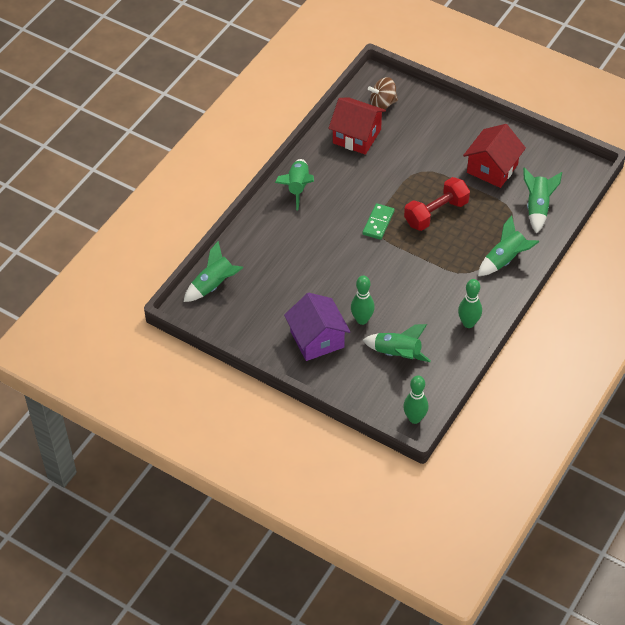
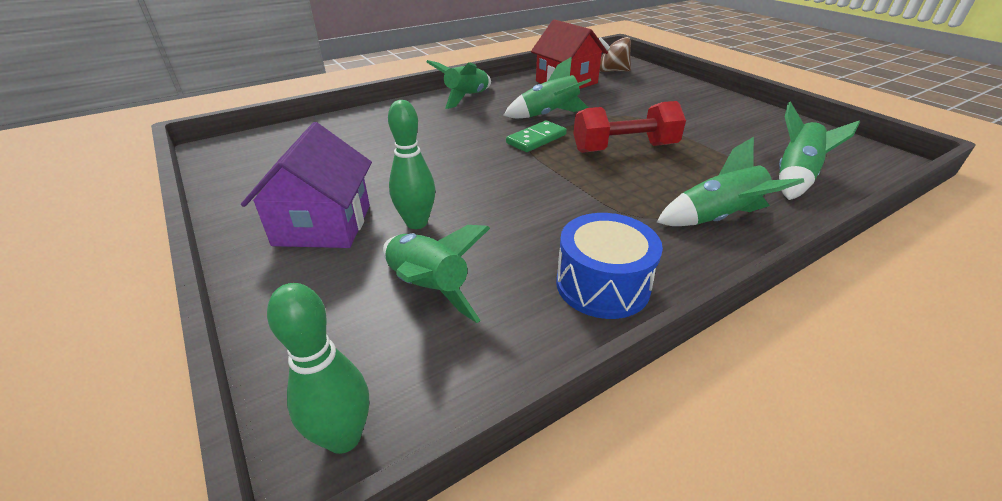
camera: 25 degrees right, 15 degrees down
(213, 285) = (276, 139): green rocket -> green rocket (549, 115)
(468, 323) = (602, 284): green bowling pin -> blue drum
(492, 168) = (729, 131): red house -> none

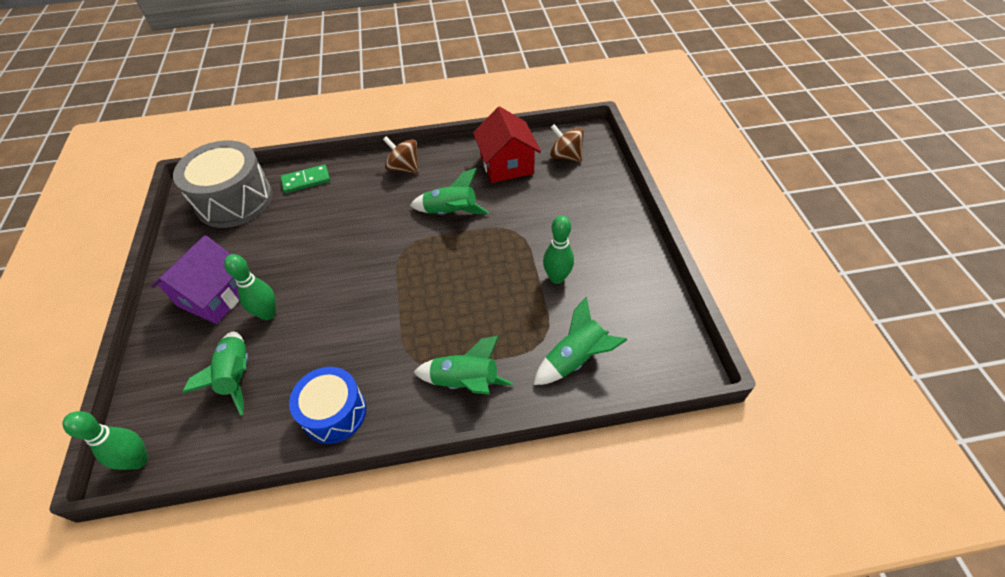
camera: 25 degrees right, 15 degrees up
(281, 147) = (234, 200): none -> grey drum
(466, 98) = (404, 168): green rocket -> brown spinning top
(536, 139) = (414, 244): green domino -> green domino (306, 180)
(624, 148) = (472, 277): red dumbbell -> none
(703, 133) = (557, 278): none -> green bowling pin

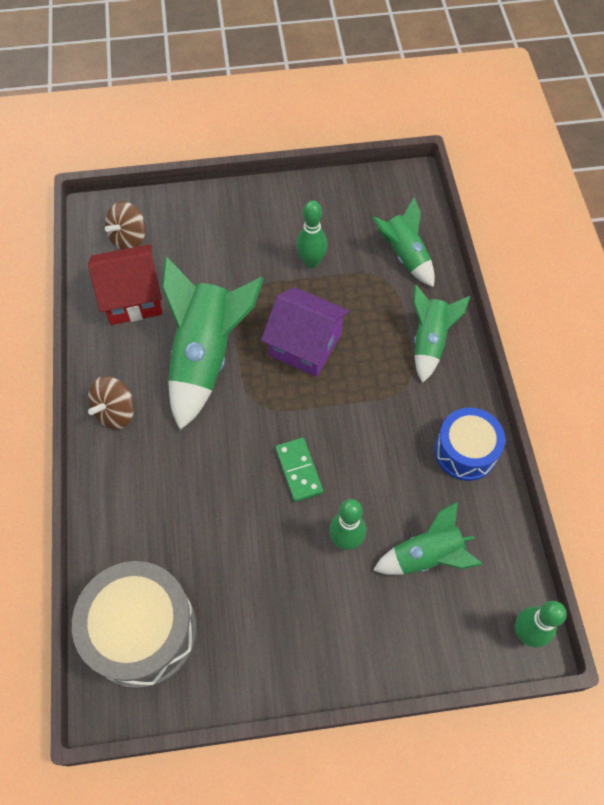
camera: 90 degrees left, 10 degrees up
(214, 296) = (316, 612): purple house -> purple house (305, 344)
(306, 180) = (118, 536): green domino -> green domino (299, 470)
(450, 212) = (206, 356): green rocket -> green rocket, size x1.70

